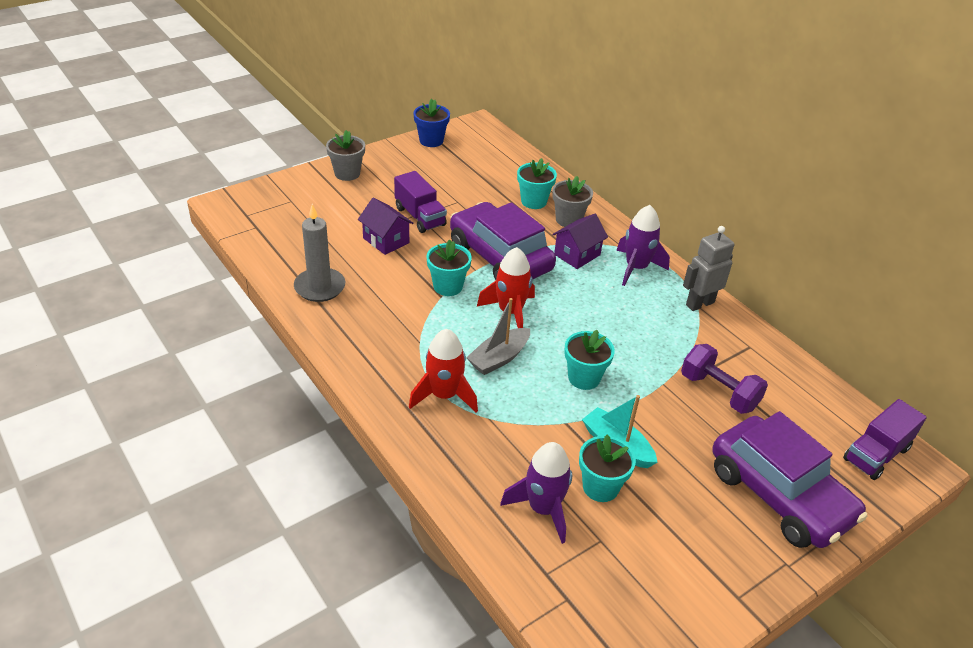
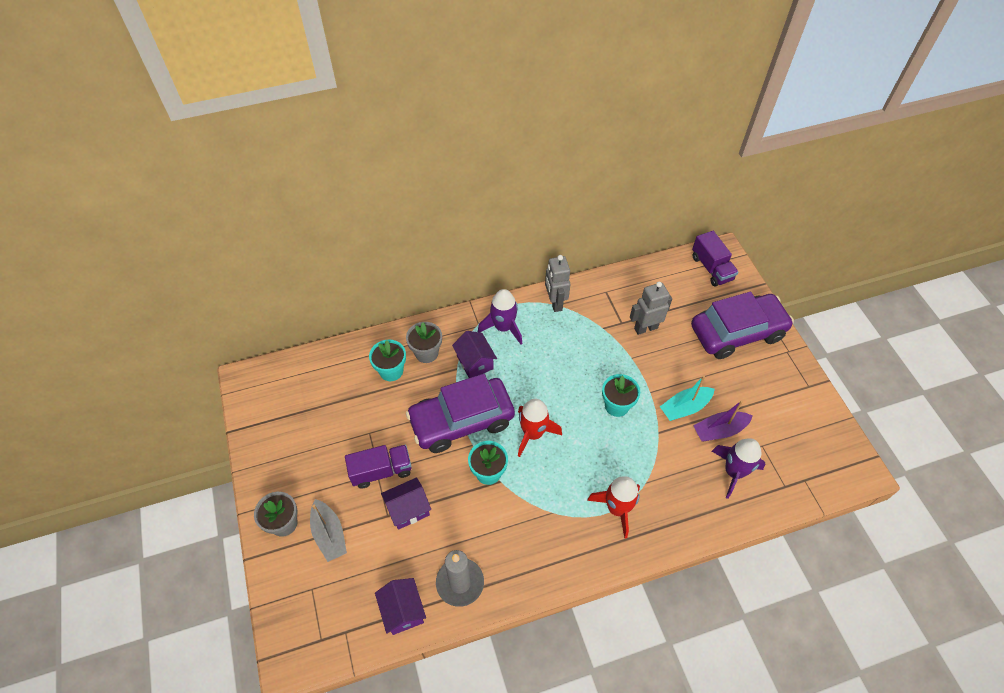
camera: 70 degrees left, 15 degrees up
(282, 256) = (403, 611): none -> purple house
(431, 141) = (257, 430): blue flower pot -> none
(499, 358) = (584, 457): grey boat -> grey boat (329, 534)
(600, 487) = (719, 430): turquoise flower pot -> purple boat
(718, 392) = (645, 328): purple dumbbell -> grey robot

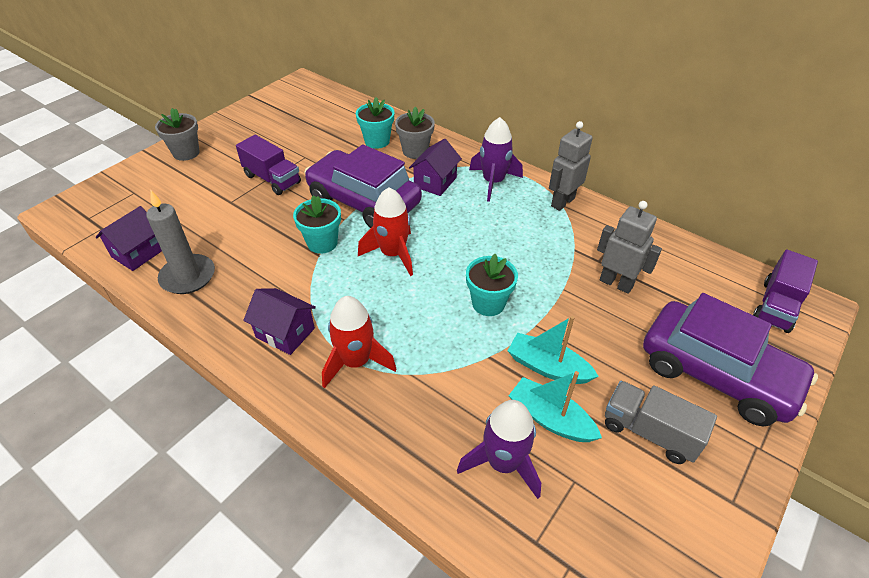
camera: 55 degrees right, 10 degrees down
(329, 534) = (190, 179): grey boat -> none
(408, 509) = (245, 211): purple house -> purple house (285, 333)
(719, 430) = (550, 418): purple boat -> turquoise boat
(753, 390) = (649, 432): none -> grey truck

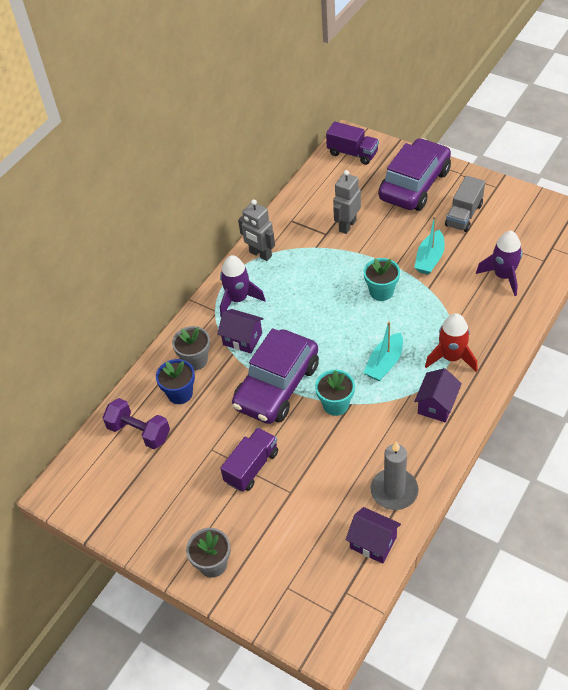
camera: 90 degrees left, 5 degrees up
(342, 119) = (139, 432): none -> purple dumbbell
(377, 141) = (180, 393): turquoise flower pot -> blue flower pot
(393, 254) = (340, 354): red rocket -> none
(550, 418) = (467, 257): turquoise boat -> turquoise boat (384, 363)

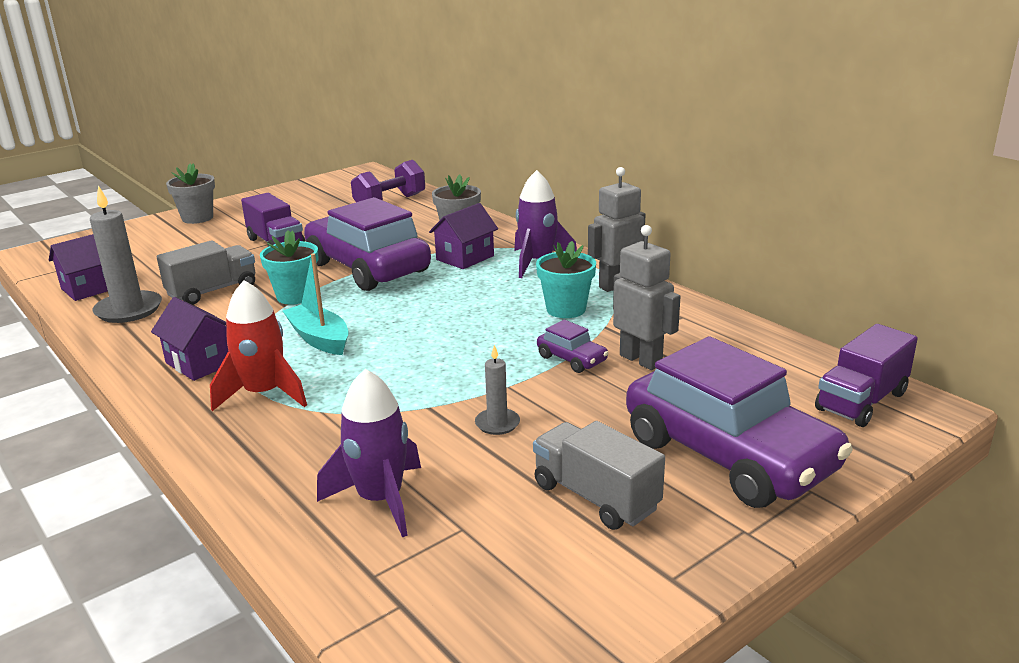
camera: 105 degrees right, 25 degrees down
(180, 393) = (418, 221): blue flower pot -> none
(347, 458) = (212, 291): none -> grey truck
(358, 250) = (572, 359): none -> purple car
(381, 292) = (459, 362): turquoise flower pot -> turquoise flower pot (566, 309)
(429, 259) = (497, 423): turquoise boat -> grey candle

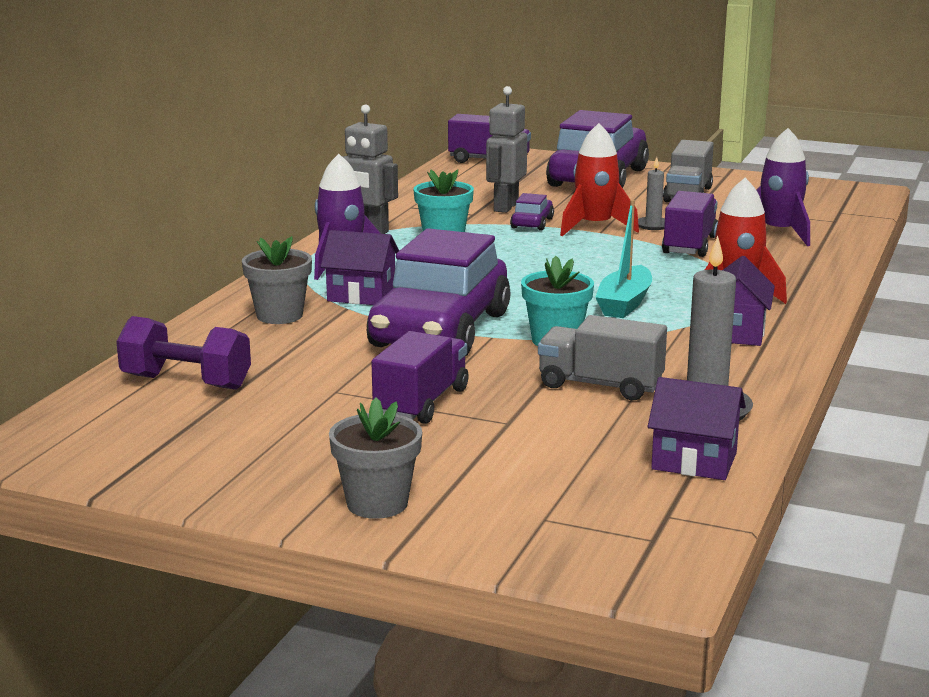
camera: 120 degrees left, 5 degrees down
(411, 421) = (689, 245): none -> purple truck
(526, 388) = (595, 227): none -> red rocket

